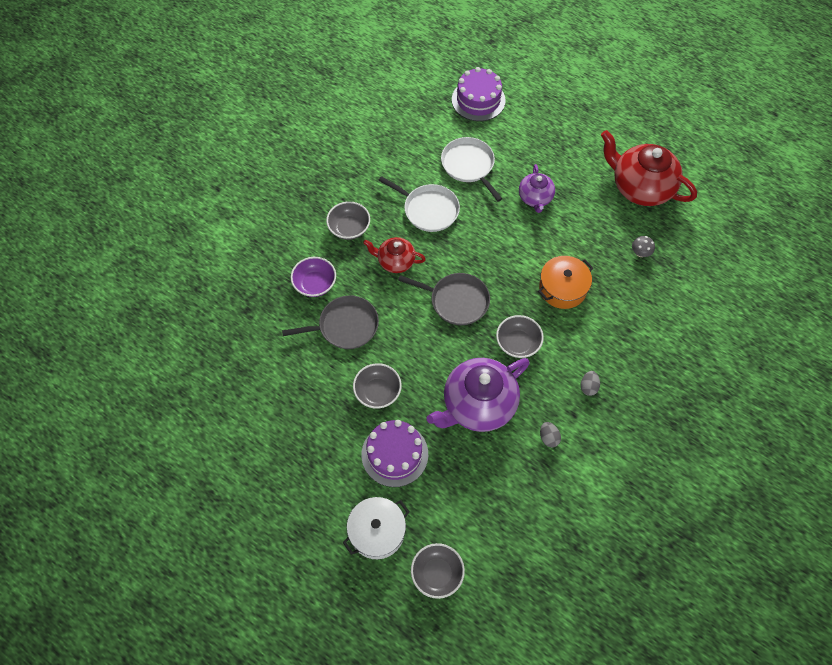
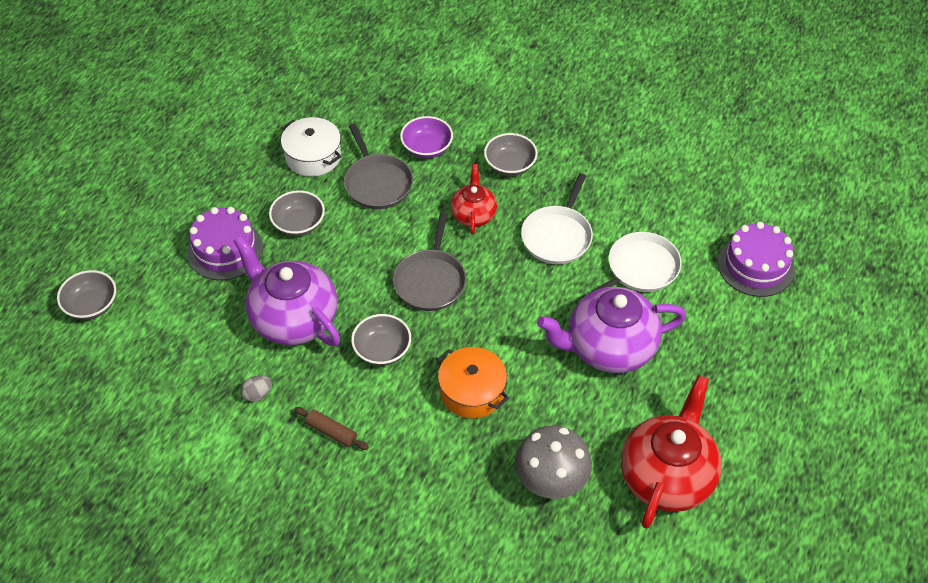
camera: 80 degrees right, 10 degrees down
(377, 532) = (137, 248): white pot -> white pot (313, 156)
(535, 198) = (609, 347): purple teapot -> purple teapot, size x1.81
(588, 387) = (331, 432): grey egg -> brown rolling pin
(640, 253) = (551, 481): grey mushroom -> grey mushroom, size x2.29

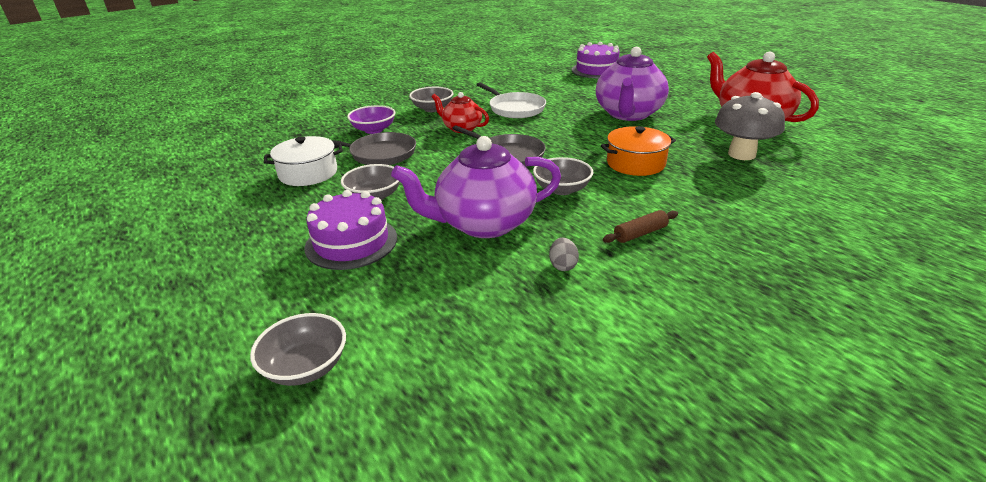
camera: 60 degrees left, 20 degrees down
(640, 269) = (569, 94): white pan -> none

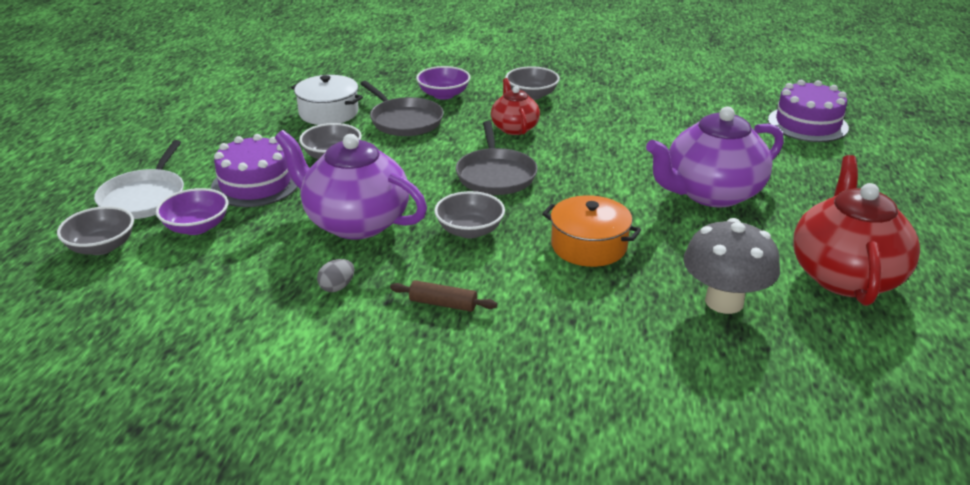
camera: 45 degrees right, 0 degrees up
(367, 297) = (196, 227): none -> purple bowl
(515, 108) = (607, 130): white pan -> white pan (144, 197)

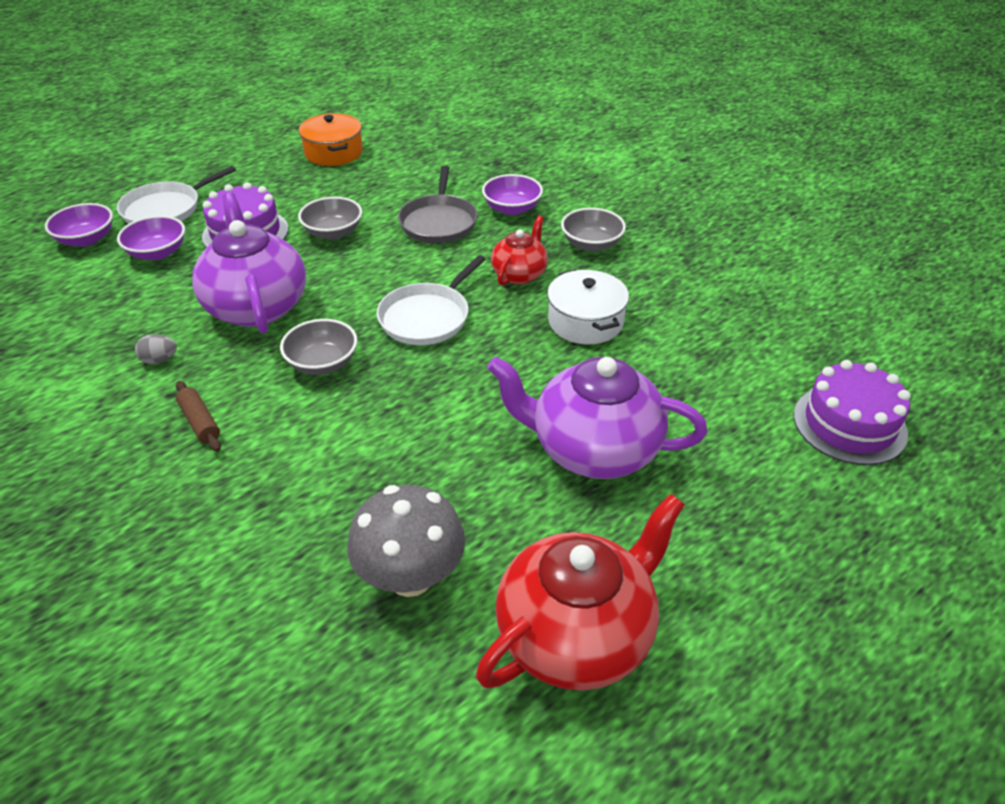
camera: 40 degrees right, 10 degrees up
(101, 247) = (86, 239): grey bowl -> purple bowl
(328, 113) = (393, 187): white pot -> white pot (585, 321)
(495, 175) = (427, 317): grey pan -> white pan
(589, 246) = (389, 438): orange pot -> orange pot (333, 152)

